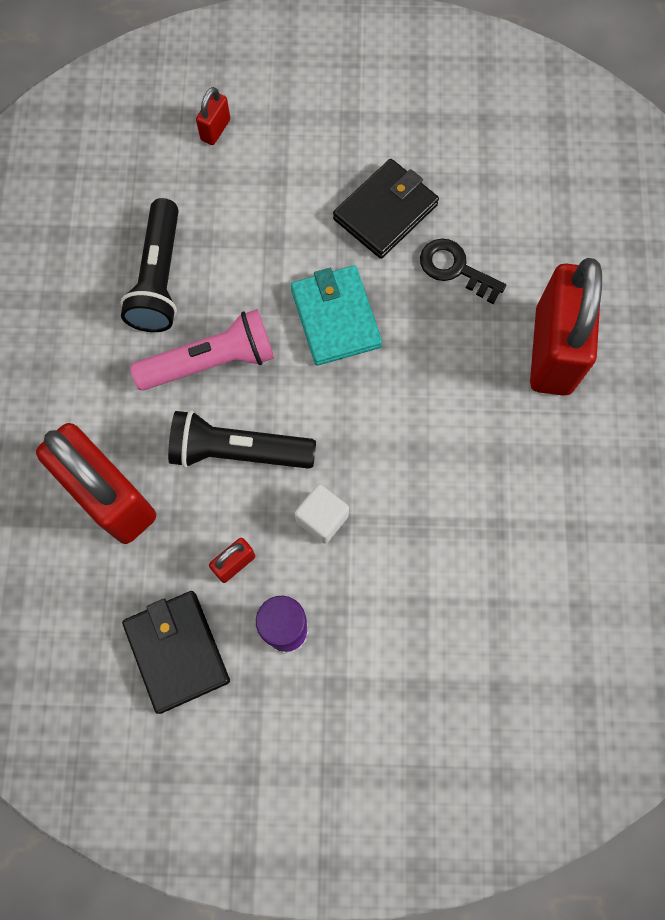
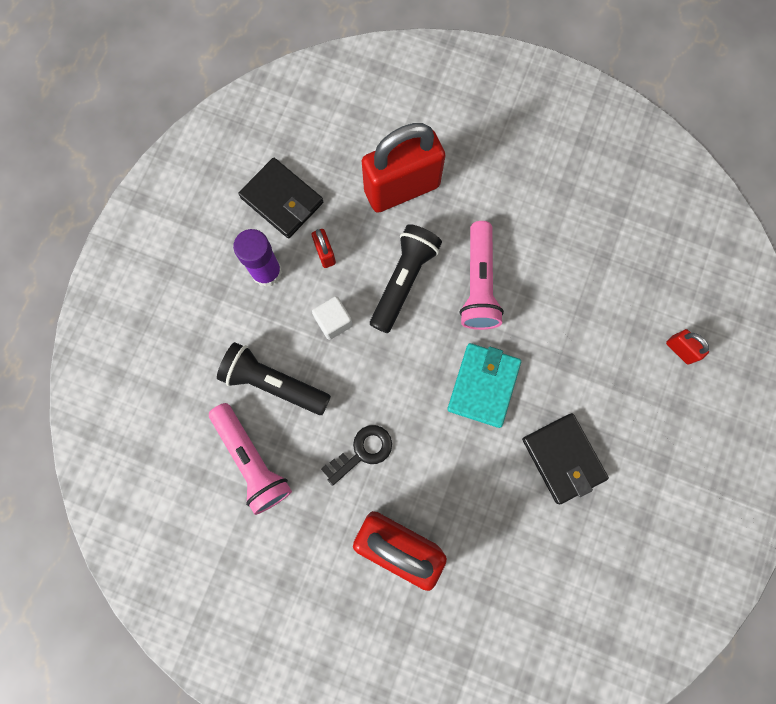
camera: 110 degrees right, 5 degrees up
(159, 278) = (559, 268): black flashlight -> black flashlight (274, 383)
(177, 651) = (282, 200): black wallet -> black wallet turned 45 degrees clockwise
(335, 318) = (483, 385): turquoise wallet -> turquoise wallet turned 75 degrees counterclockwise
(455, 269) = (494, 495): black key -> black key (362, 452)
(533, 551) = (252, 460): none -> pink flashlight

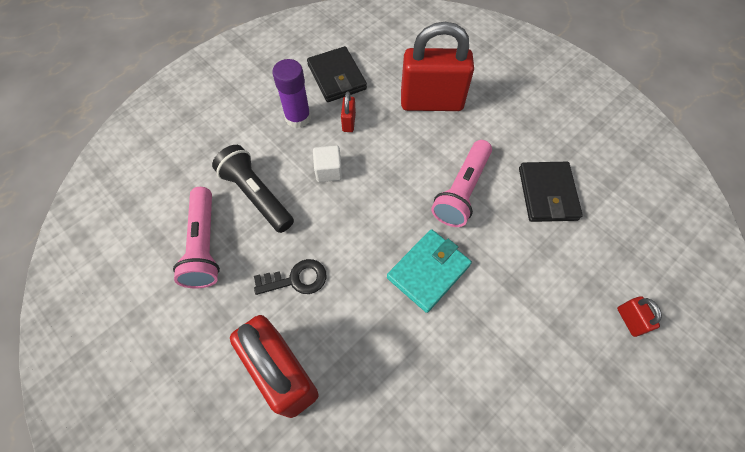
camera: 25 degrees right, 15 degrees down
(403, 281) = (400, 164): black flashlight -> none
(563, 458) = (474, 368): black wallet -> black wallet (547, 194)

